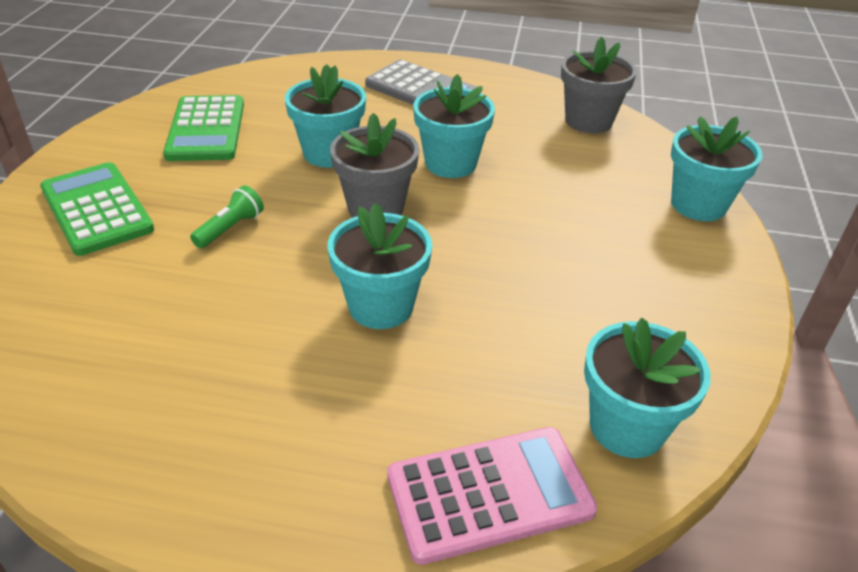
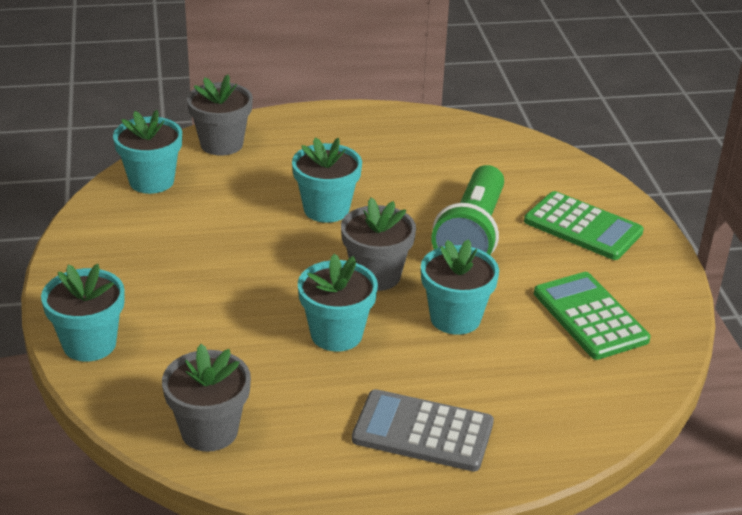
camera: 160 degrees right, 5 degrees down
(230, 228) = (472, 235): green flashlight -> green flashlight, size x2.32
(489, 494) = (221, 144): pink calculator -> grey flower pot

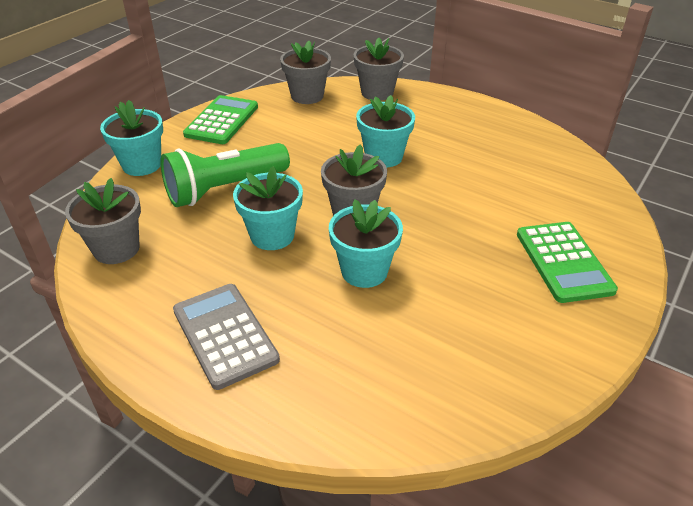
camera: 45 degrees right, 5 degrees up
(151, 181) = (307, 96): turquoise flower pot -> grey flower pot
(472, 235) = (461, 222): green flashlight -> green flashlight (225, 189)
(590, 316) = (471, 333): green calculator -> green calculator (222, 121)

